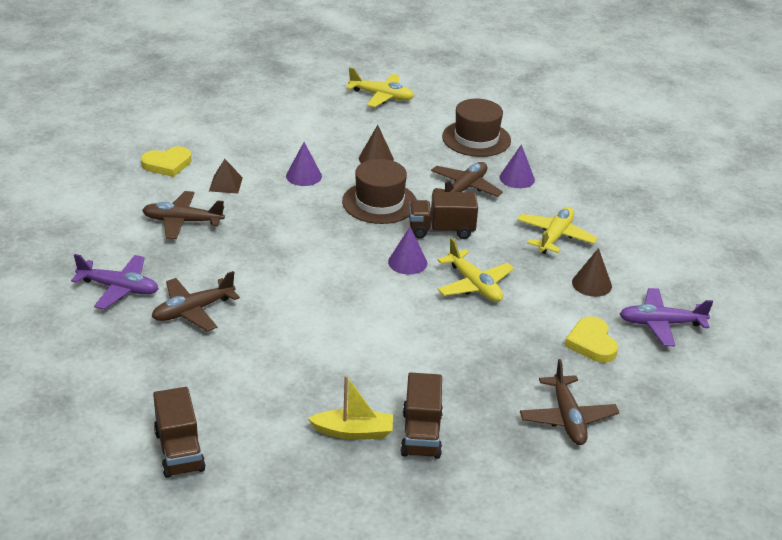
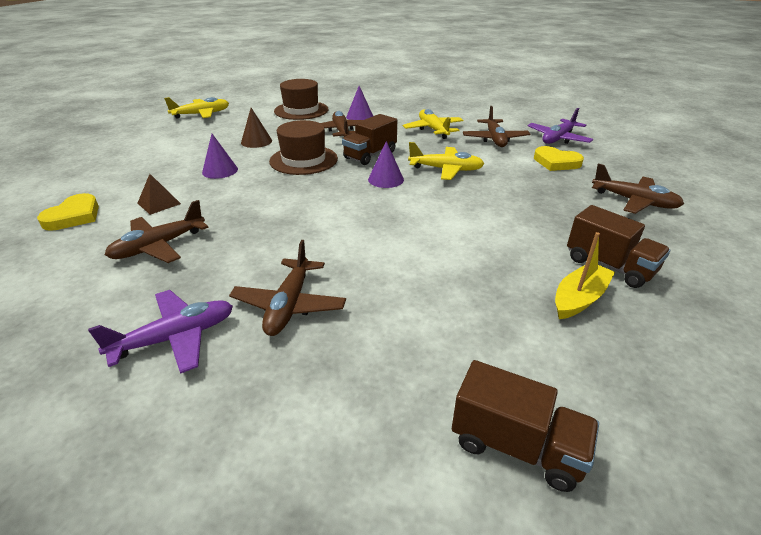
camera: 45 degrees left, 0 degrees up
(591, 284) = (495, 139): brown cone -> brown plane

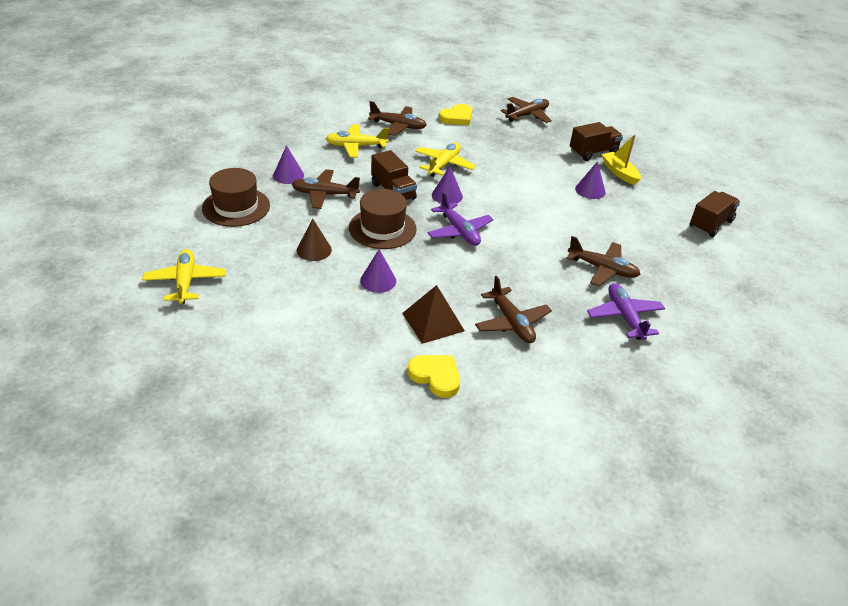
camera: 75 degrees left, 5 degrees up
(159, 203) = (433, 322): brown pyramid -> brown pyramid, size x1.54
(493, 273) = (590, 190): none -> purple cone
(558, 138) = (415, 101): purple plane -> purple plane (459, 231)

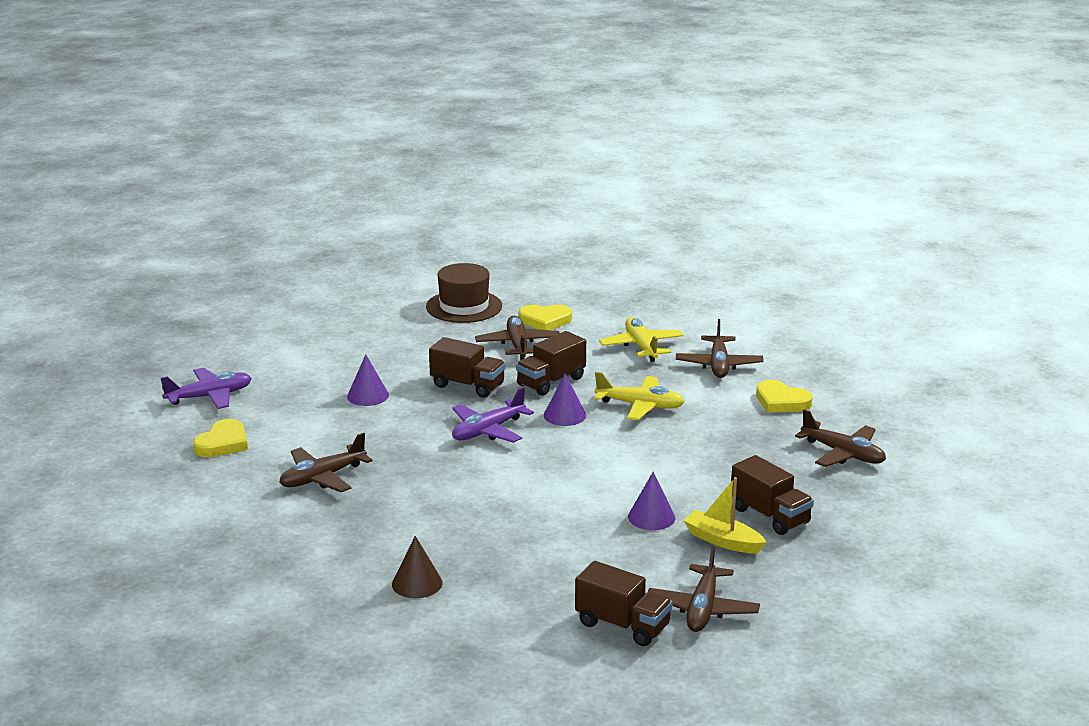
camera: 80 degrees right, 15 degrees down
(185, 282) = (326, 308): yellow plane -> none
(288, 175) = (545, 320): purple cone -> yellow heart
(314, 250) = (407, 356): brown cone -> brown cone (417, 583)
(382, 228) = (467, 385): brown hat -> brown truck
(433, 322) = (308, 433): brown pyramid -> none
(602, 269) = (455, 533): brown plane -> brown plane (702, 609)
(619, 173) = (723, 541): yellow boat -> yellow boat turned 105 degrees counterclockwise
(624, 317) = (360, 551): purple plane -> purple plane (209, 396)

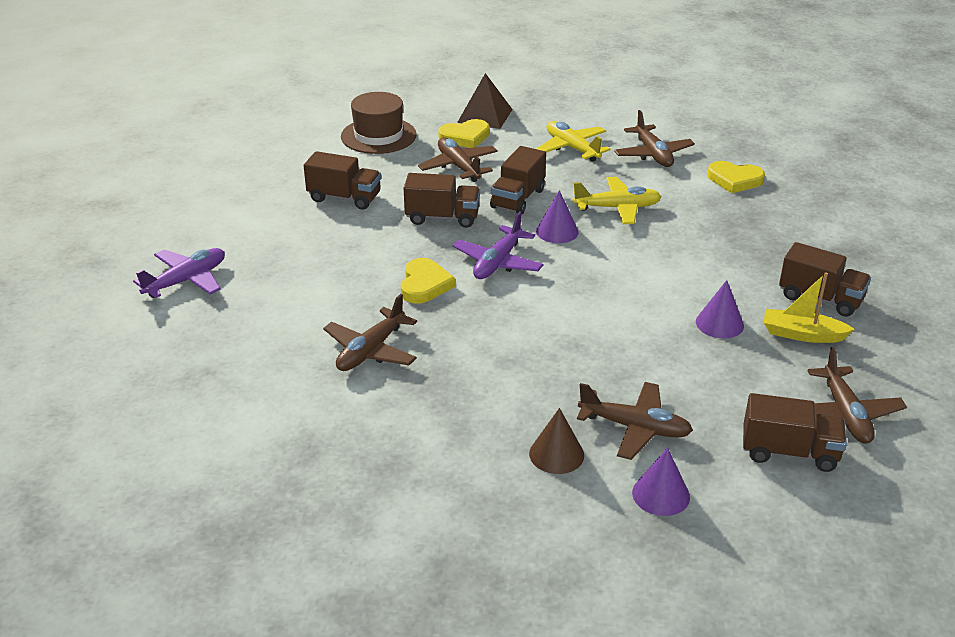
camera: 20 degrees left, 10 degrees up
(223, 443) = (237, 332): yellow heart -> yellow heart (424, 285)
(368, 396) = (352, 247): purple cone -> purple cone (661, 494)
(392, 354) = (344, 198): none -> brown truck
(580, 304) = (485, 116): none -> brown pyramid
(843, 454) = (828, 222): brown plane -> brown plane (635, 428)

